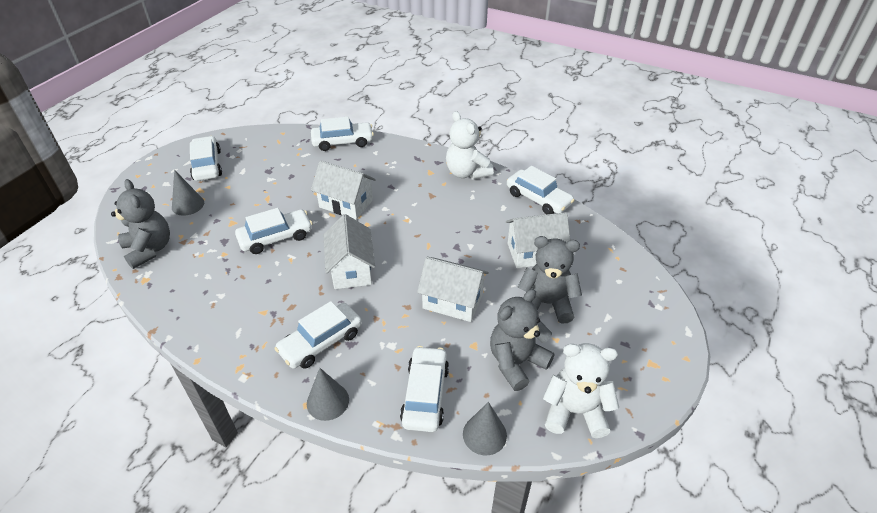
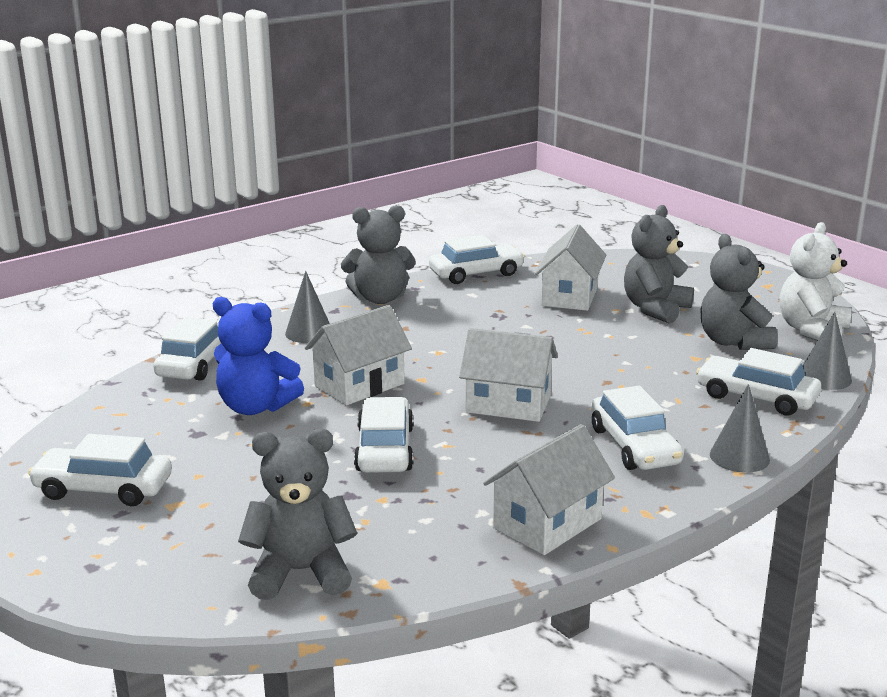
camera: 65 degrees left, 20 degrees down
(188, 205) = (207, 520): grey cone -> grey cone (309, 332)
(303, 178) = (256, 407): none -> blue teddy bear
(452, 301) = (617, 354): white house -> white house (547, 523)
(467, 173) = (380, 298): white teddy bear -> grey teddy bear

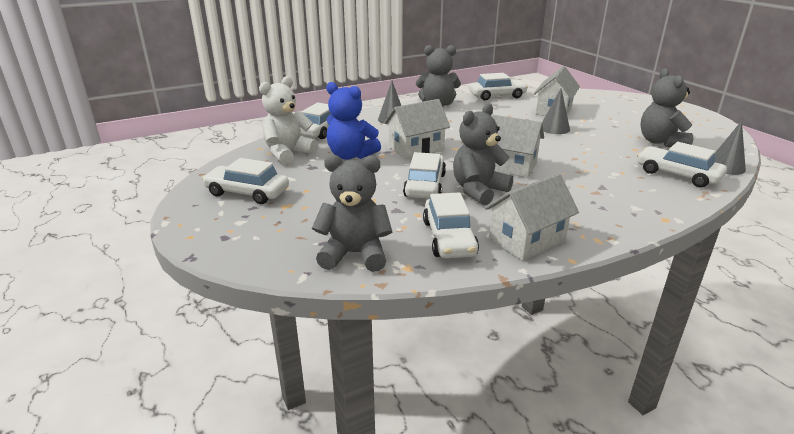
camera: 10 degrees right, 5 degrees up
(634, 446) = (591, 197): white car -> white car (449, 238)
(655, 309) = (608, 121): grey teddy bear -> grey teddy bear (478, 191)
(739, 457) = (666, 210): grey cone -> grey cone (554, 128)
(812, 330) = (714, 139): white teddy bear -> white teddy bear (288, 153)

